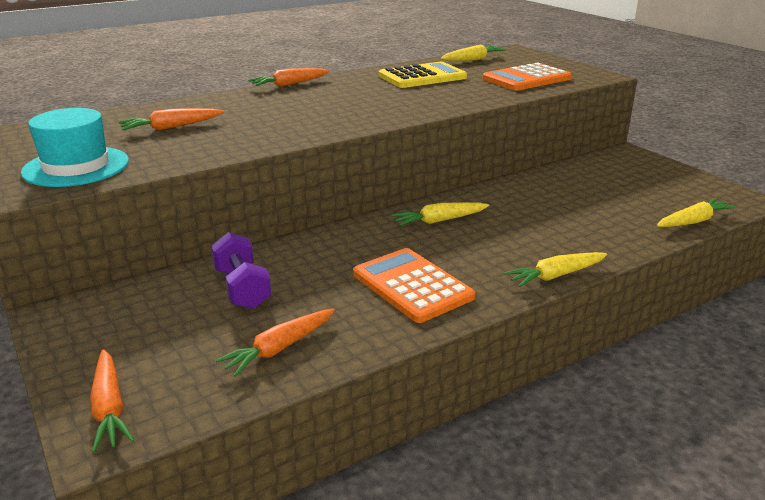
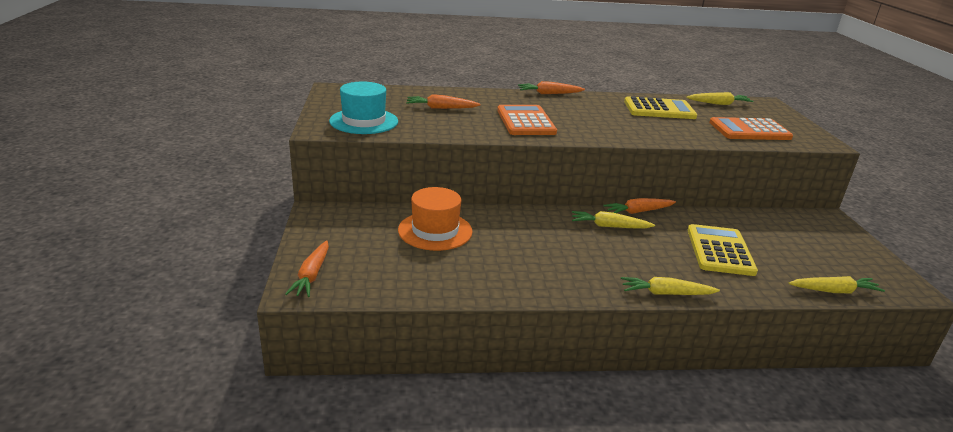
camera: 25 degrees right, 0 degrees up
(242, 288) = (435, 231): purple dumbbell -> orange hat
(279, 348) = (430, 275): orange carrot -> orange carrot (638, 212)
(412, 286) = (549, 265): orange calculator -> orange calculator (525, 121)
(565, 213) = (720, 251): none -> yellow calculator

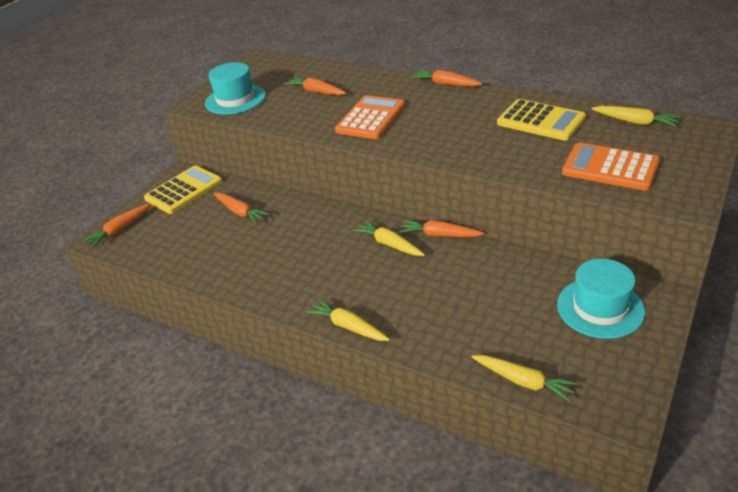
camera: 40 degrees right, 10 degrees up
(435, 231) = (240, 212): orange hat -> orange carrot
(720, 251) = (463, 300): yellow calculator -> yellow calculator (184, 190)
(807, 232) = (600, 308): none -> turquoise hat

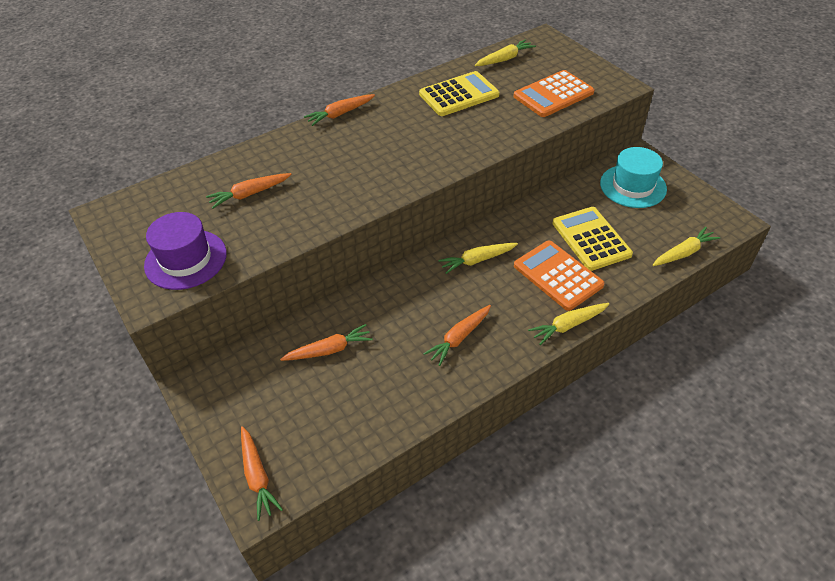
camera: 65 degrees left, 10 degrees up
(184, 190) = (234, 390): yellow calculator -> yellow calculator (591, 239)
(235, 99) = (186, 259): turquoise hat -> purple hat
(370, 118) = (349, 177): orange calculator -> orange calculator (557, 275)
(440, 235) = (490, 226): orange carrot -> orange carrot (459, 338)

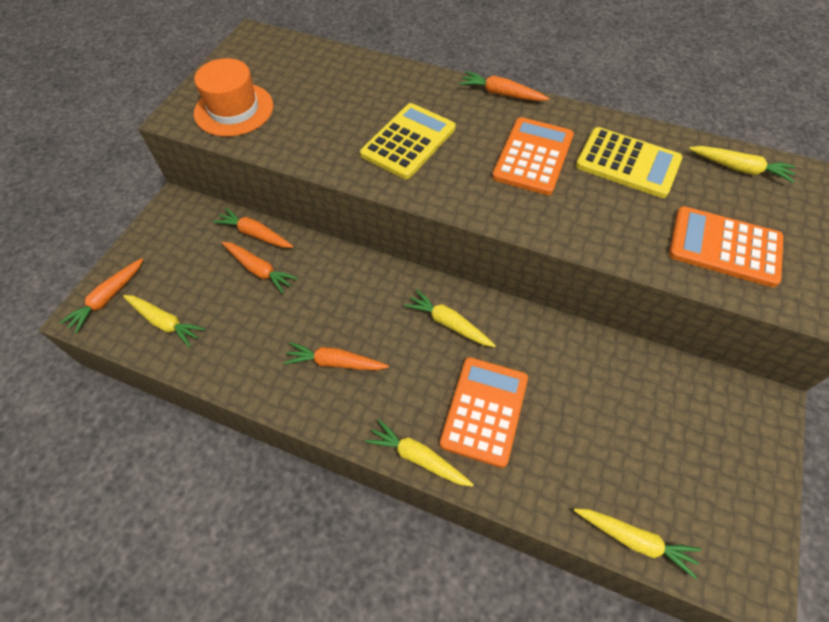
camera: 55 degrees right, 10 degrees up
(186, 259) = (234, 109): purple hat -> orange hat
(249, 194) = (339, 100): orange carrot -> orange carrot (255, 234)
(325, 438) = (165, 322): none -> yellow carrot
(413, 128) = (533, 156): none -> orange calculator
(591, 239) = (569, 418): yellow calculator -> yellow calculator (408, 141)
(633, 186) = (703, 422): turquoise hat -> none

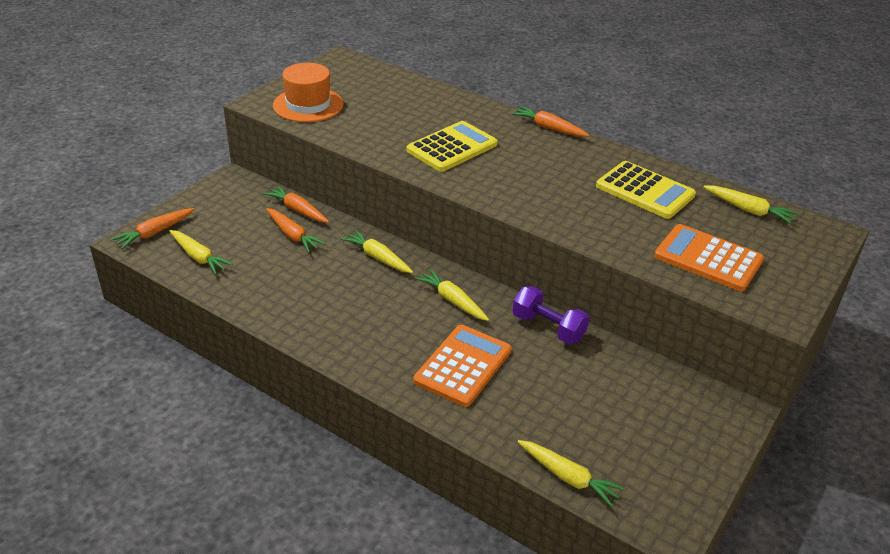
camera: 10 degrees right, 20 degrees down
(335, 362) = (339, 309): orange carrot -> none
(418, 457) = (391, 386): yellow carrot -> yellow carrot (378, 258)
(533, 156) = (559, 173): orange calculator -> none
(554, 338) = (548, 328): none -> purple dumbbell

